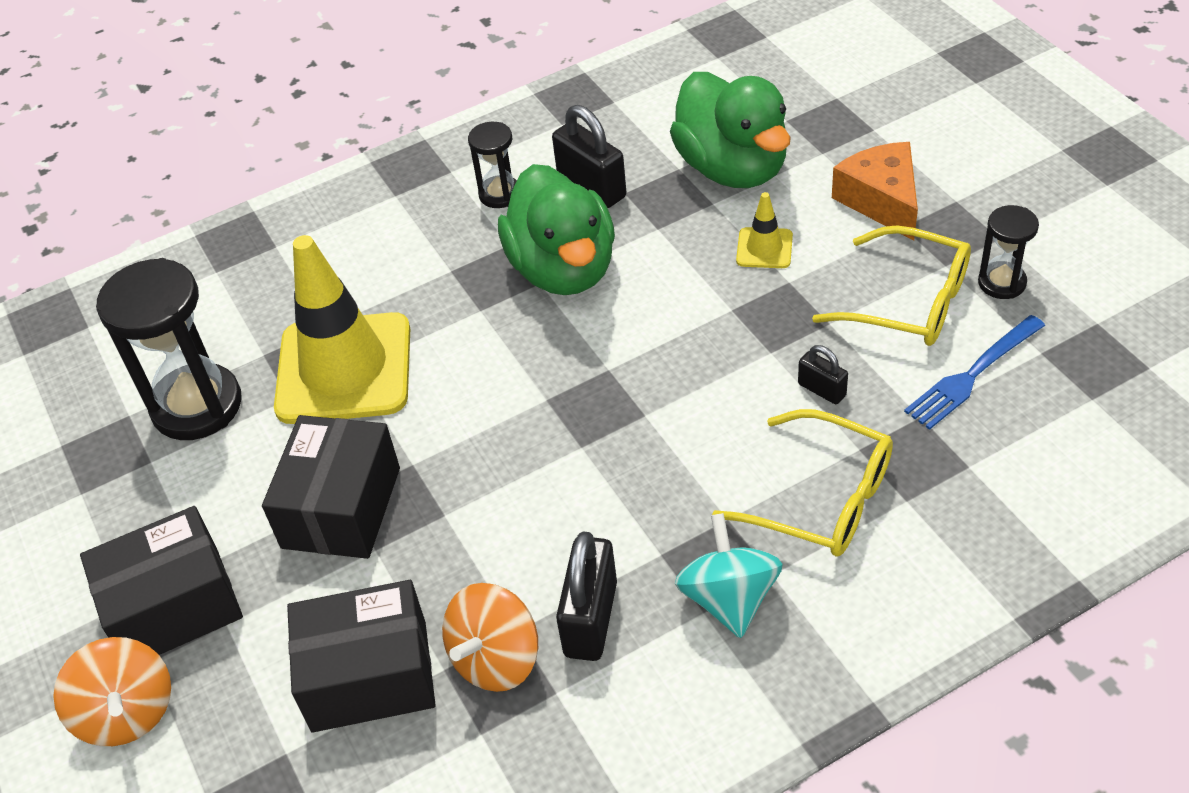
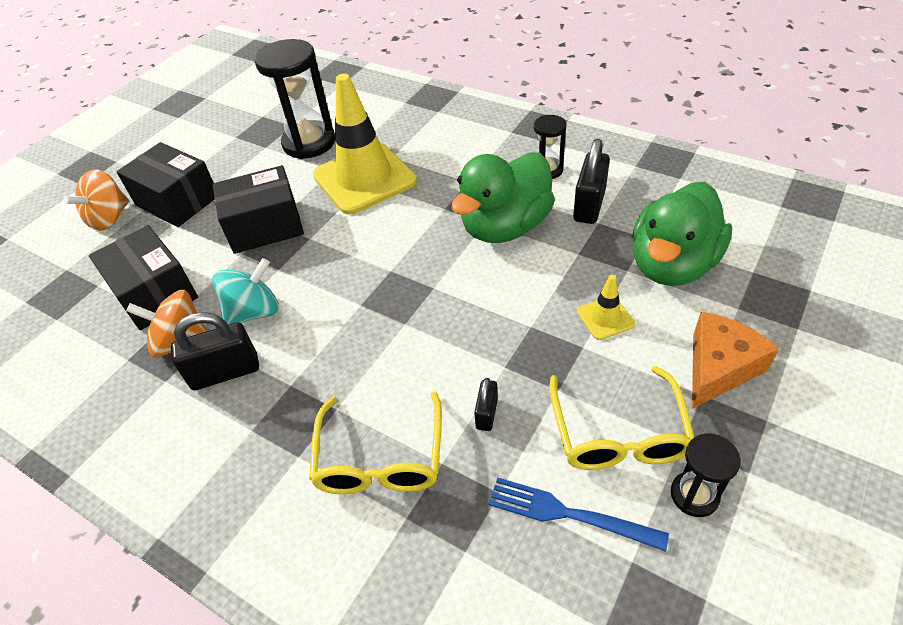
camera: 60 degrees right, 0 degrees up
(729, 599) = (267, 440): turquoise spinning top -> turquoise spinning top (254, 312)

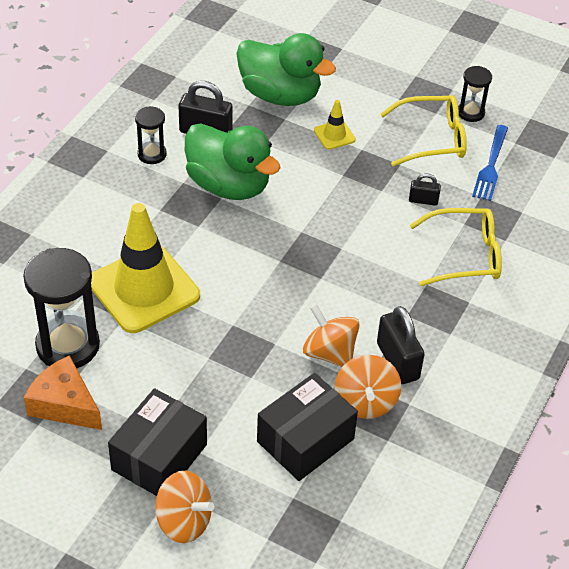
camera: 100 degrees left, 0 degrees up
(254, 312) = (329, 353): turquoise spinning top -> orange spinning top
(265, 226) = (212, 364): black box -> none
(719, 368) = (377, 88): orange cheese -> orange cheese (64, 404)

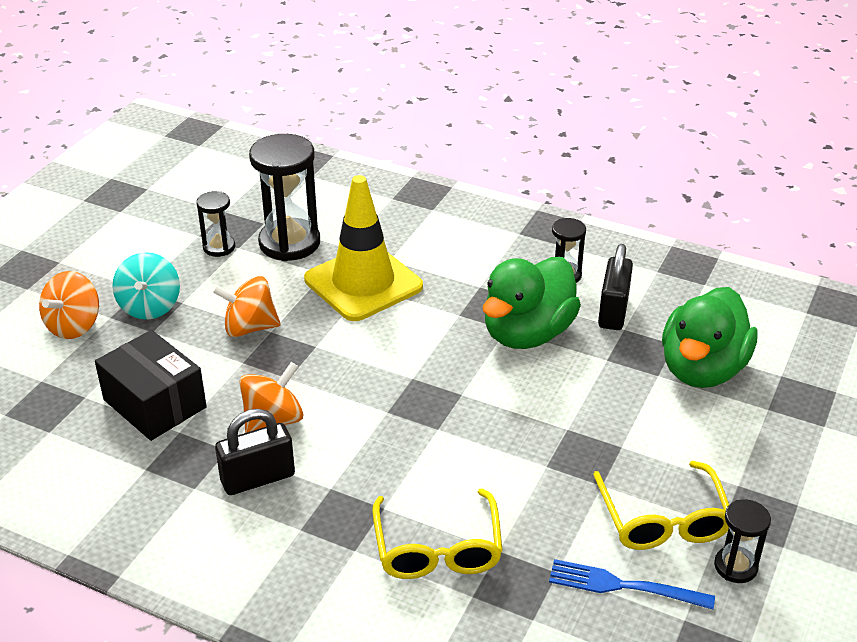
camera: 90 degrees right, 10 degrees down
(64, 404) = (219, 247): orange cheese -> black hourglass
(159, 457) = (150, 306): black box -> turquoise spinning top
(334, 135) = (640, 420): yellow traffic cone -> none
(365, 402) = (200, 450): orange spinning top -> orange spinning top (249, 328)
(423, 200) = (535, 507): black padlock -> none

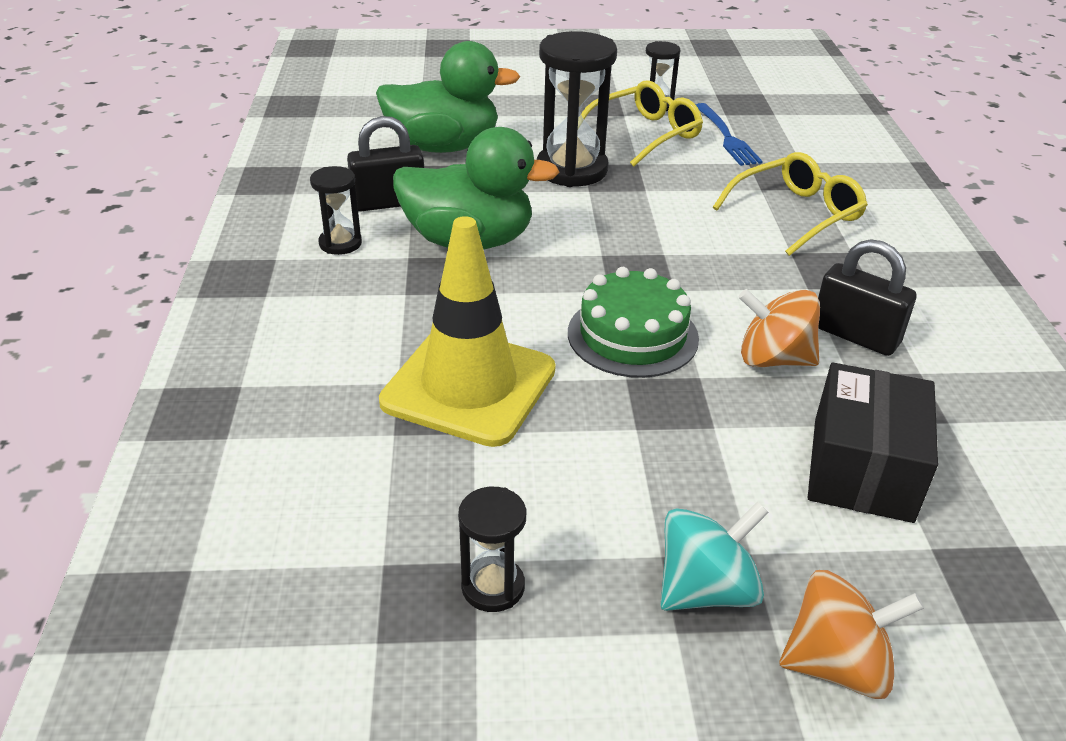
camera: 120 degrees left, 0 degrees up
(249, 328) = (648, 451): orange spinning top -> none
(289, 243) = (423, 502): black hourglass -> black hourglass (572, 170)
(353, 366) = (632, 335): none -> green cake

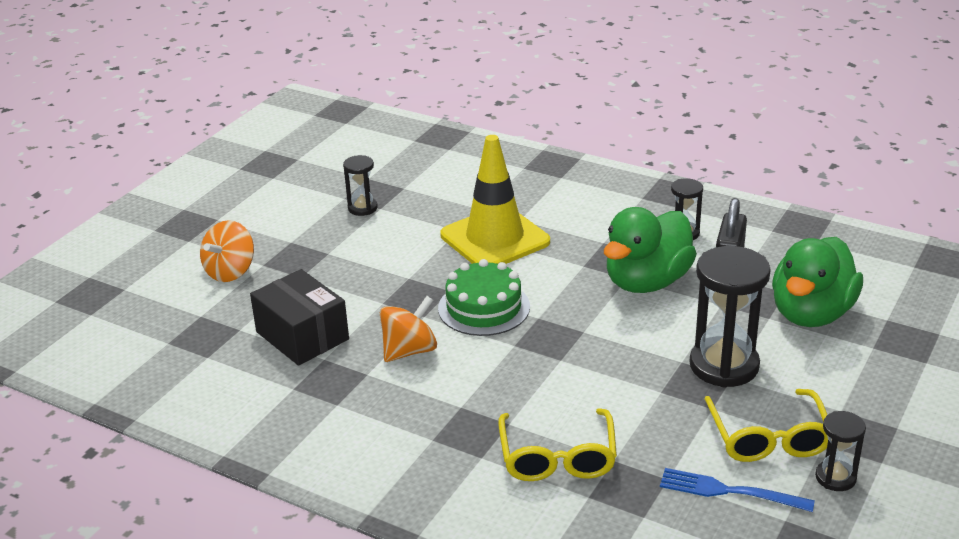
camera: 125 degrees right, 5 degrees down
(705, 589) = (299, 256): turquoise spinning top -> none
(855, 335) = (394, 397): black padlock -> none

